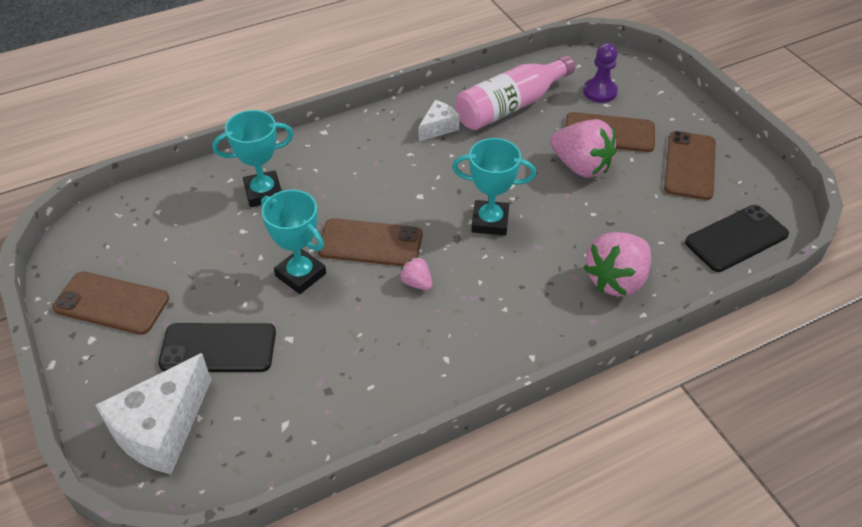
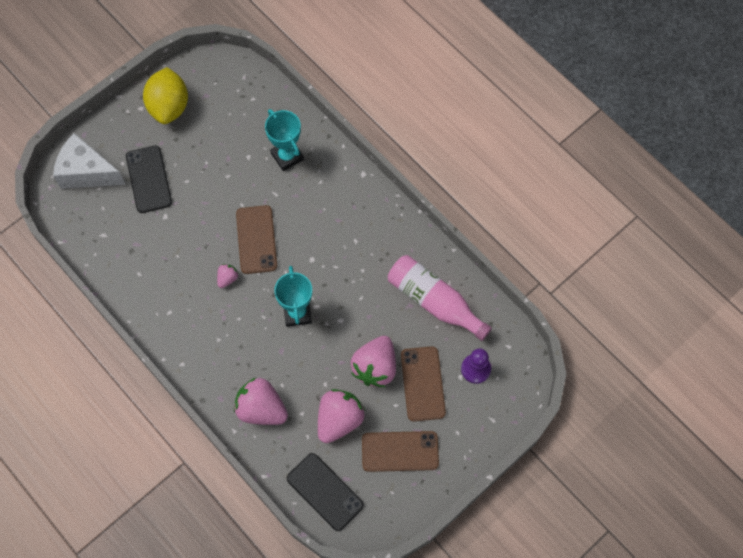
camera: 75 degrees right, 20 degrees up
(111, 303) = (169, 107): brown phone -> yellow lemon
(300, 275) = (218, 205): turquoise trophy -> none
(438, 128) = (391, 253): white cheese -> none
(643, 209) = (339, 420): none -> pink strawberry

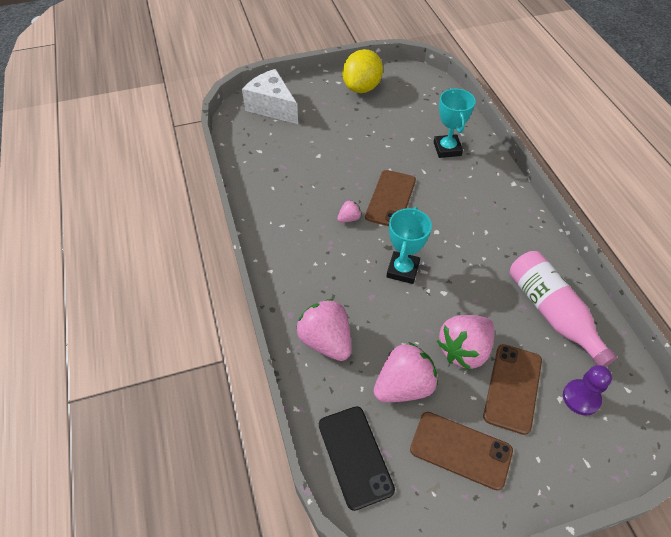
camera: 25 degrees right, 15 degrees down
(148, 179) = (319, 127): black phone -> none

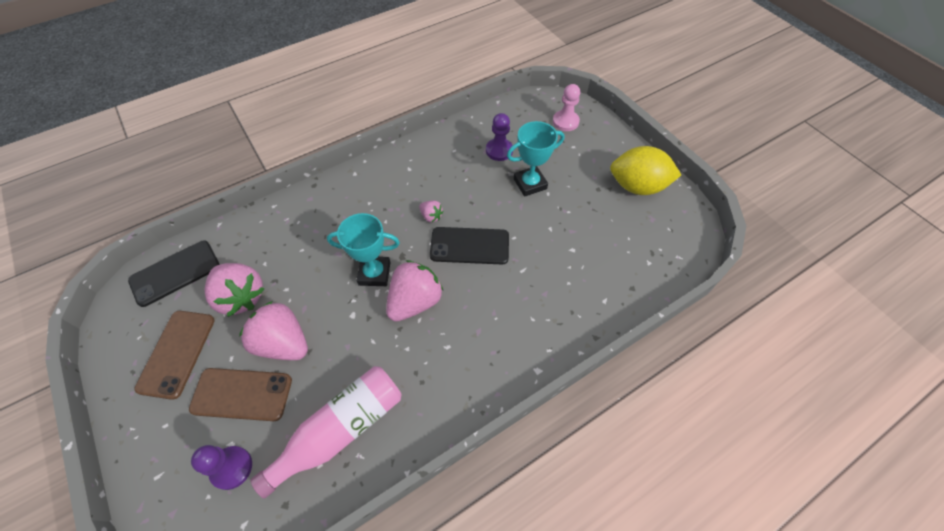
camera: 75 degrees right, 5 degrees up
(272, 107) = (565, 122): white cheese -> pink pawn
(287, 156) = (499, 150): none -> purple pawn
(326, 341) = (284, 229): pink strawberry -> pink strawberry (415, 301)
(391, 198) = (469, 246): brown phone -> black phone
(447, 149) = (570, 288): turquoise trophy -> turquoise trophy (530, 184)

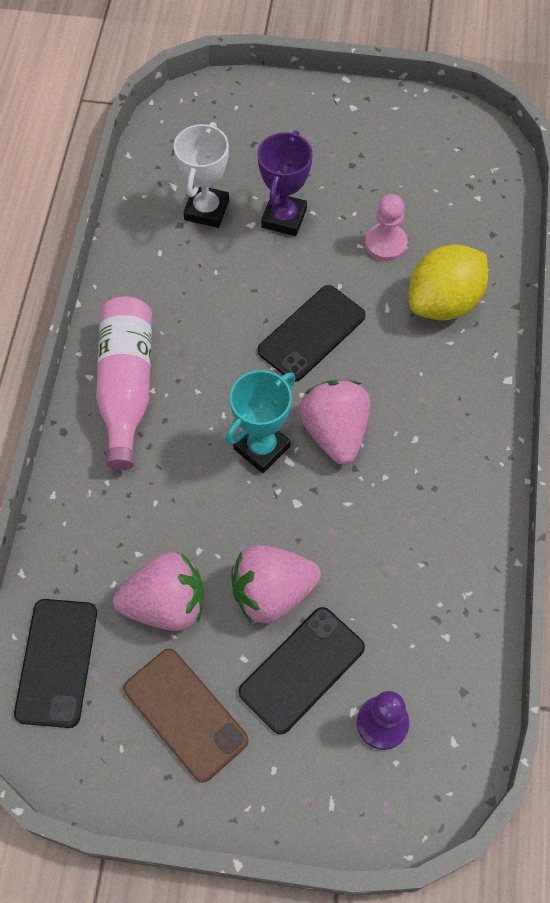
camera: 50 degrees left, 5 degrees up
(242, 394) = (301, 669): brown phone -> black phone
(341, 430) = (425, 595): pink bottle -> pink bottle (126, 387)
(431, 216) = (235, 341): pink strawberry -> none
(499, 150) = (206, 210): purple pawn -> white trophy
(530, 184) = (284, 218): turquoise trophy -> purple trophy
(565, 122) = (230, 118): pink pawn -> pink pawn (385, 244)
(637, 186) = (382, 130): yellow lemon -> yellow lemon (443, 302)

